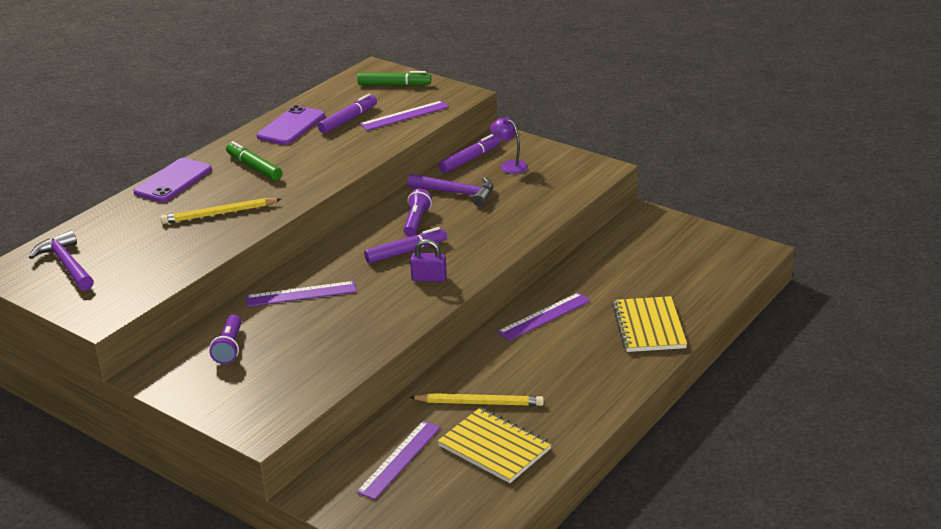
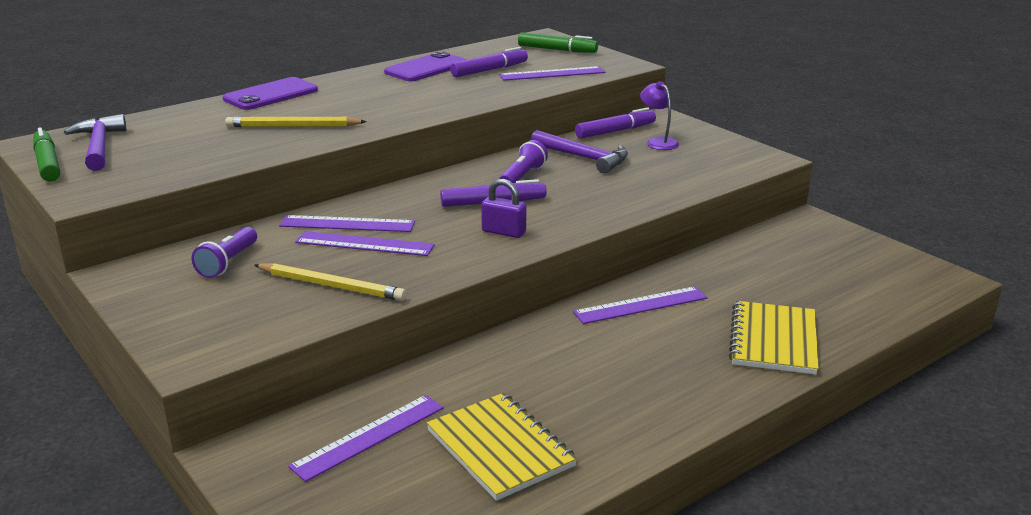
camera: 15 degrees right, 5 degrees down
(254, 167) = (362, 95): green marker -> green marker (47, 163)
(326, 310) = (364, 244): none -> purple ruler
(479, 403) = (509, 388): yellow pencil -> yellow pencil (331, 286)

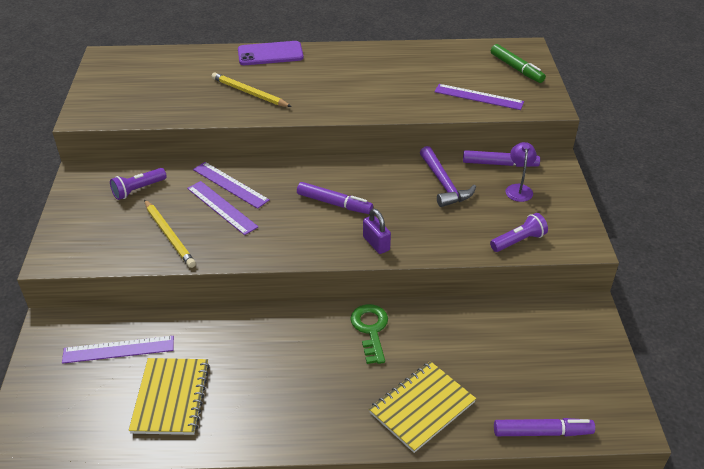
camera: 35 degrees right, 15 degrees up
(47, 163) = (94, 78): green marker -> none
(99, 146) = (132, 72): purple hammer -> none
(426, 68) = (397, 59): purple phone -> none
(489, 70) = (438, 76): purple marker -> purple marker (542, 432)
(504, 232) = (311, 235): purple padlock -> purple padlock (376, 243)
(522, 176) = (381, 185): purple flashlight -> purple flashlight (518, 241)
(640, 305) = (370, 330): purple ruler -> green key

